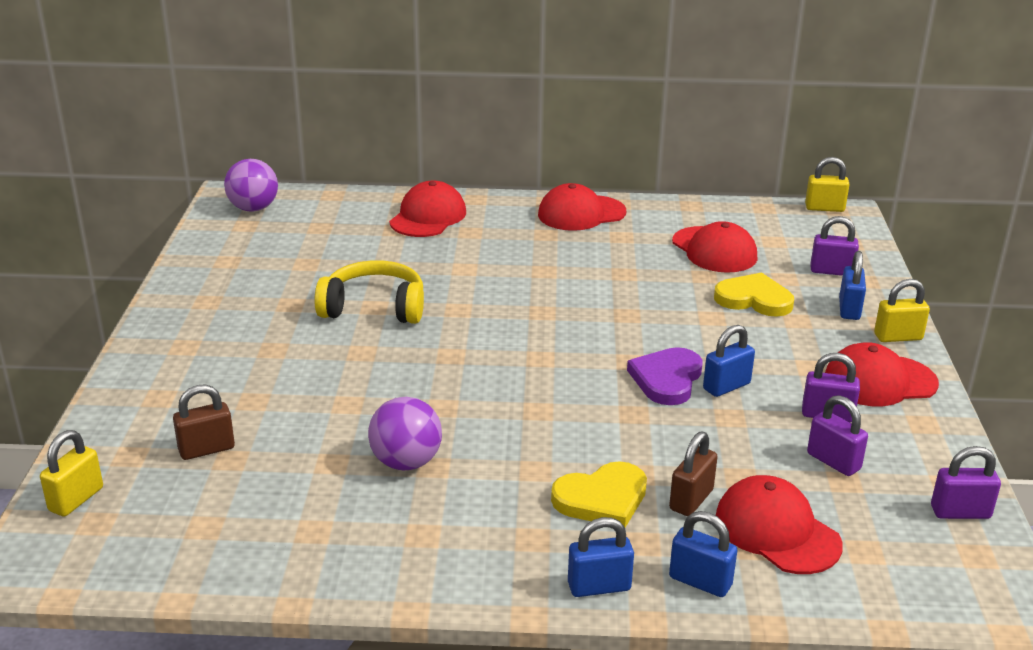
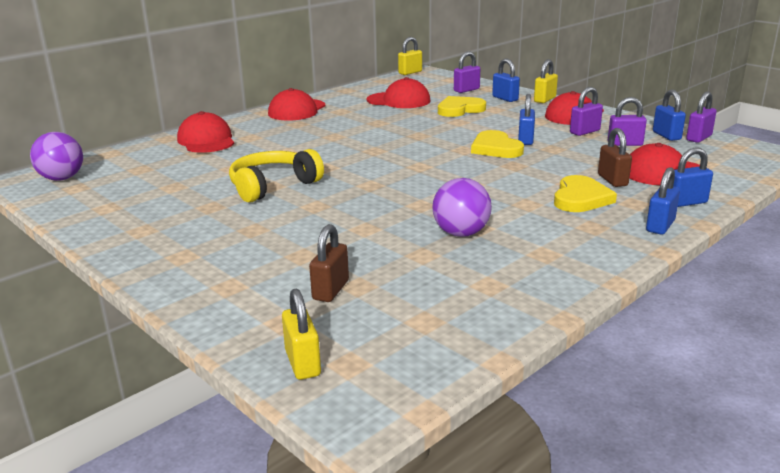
camera: 45 degrees left, 5 degrees down
(667, 379) = (496, 148): purple heart -> yellow heart
(922, 482) = (666, 136): none -> blue padlock

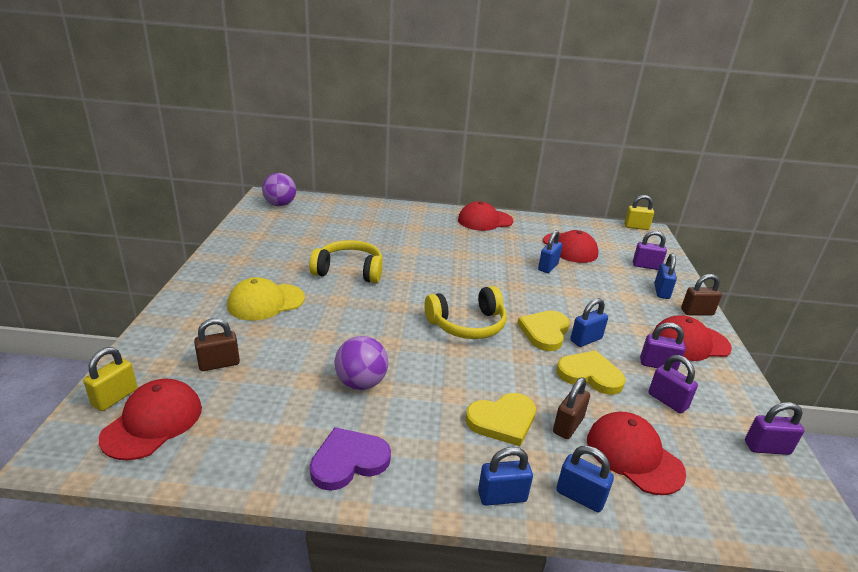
camera: 45 degrees right, 5 degrees up
(206, 140) = (389, 216): red cap -> red cap (153, 422)
(256, 239) = (266, 302): none -> yellow cap
(443, 169) = (467, 324): none -> yellow headphones
(459, 109) = (598, 281): yellow heart -> yellow heart (590, 375)
(545, 99) = (697, 312): yellow padlock -> brown padlock
(558, 268) = (348, 461): none -> purple heart
(666, 136) = (734, 421): blue padlock -> blue padlock (548, 267)

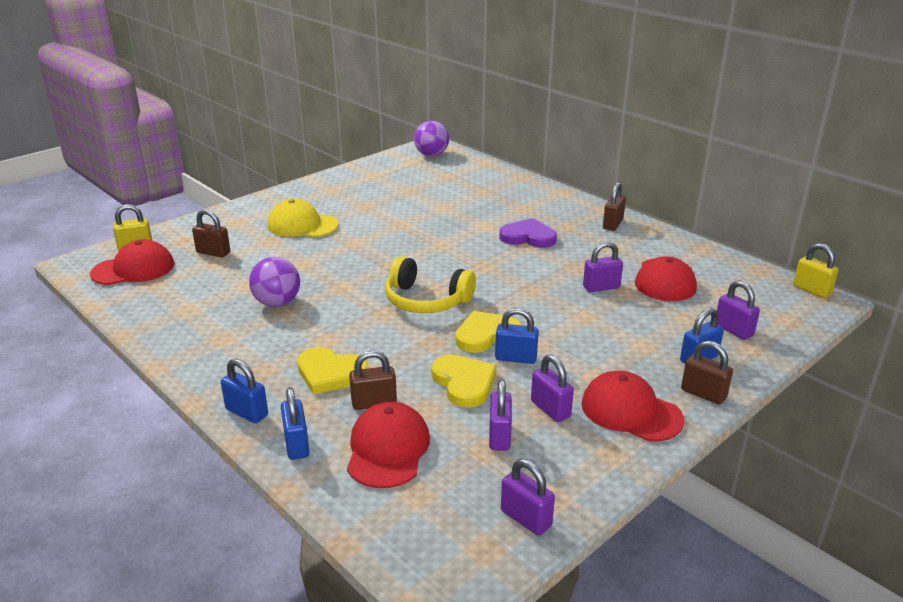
camera: 45 degrees right, 0 degrees up
(348, 461) = (194, 342): purple heart -> purple heart (528, 237)
(349, 271) = (400, 225): yellow headphones -> none
(485, 220) = (612, 224): red cap -> brown padlock
(548, 267) = (601, 287): blue padlock -> purple padlock

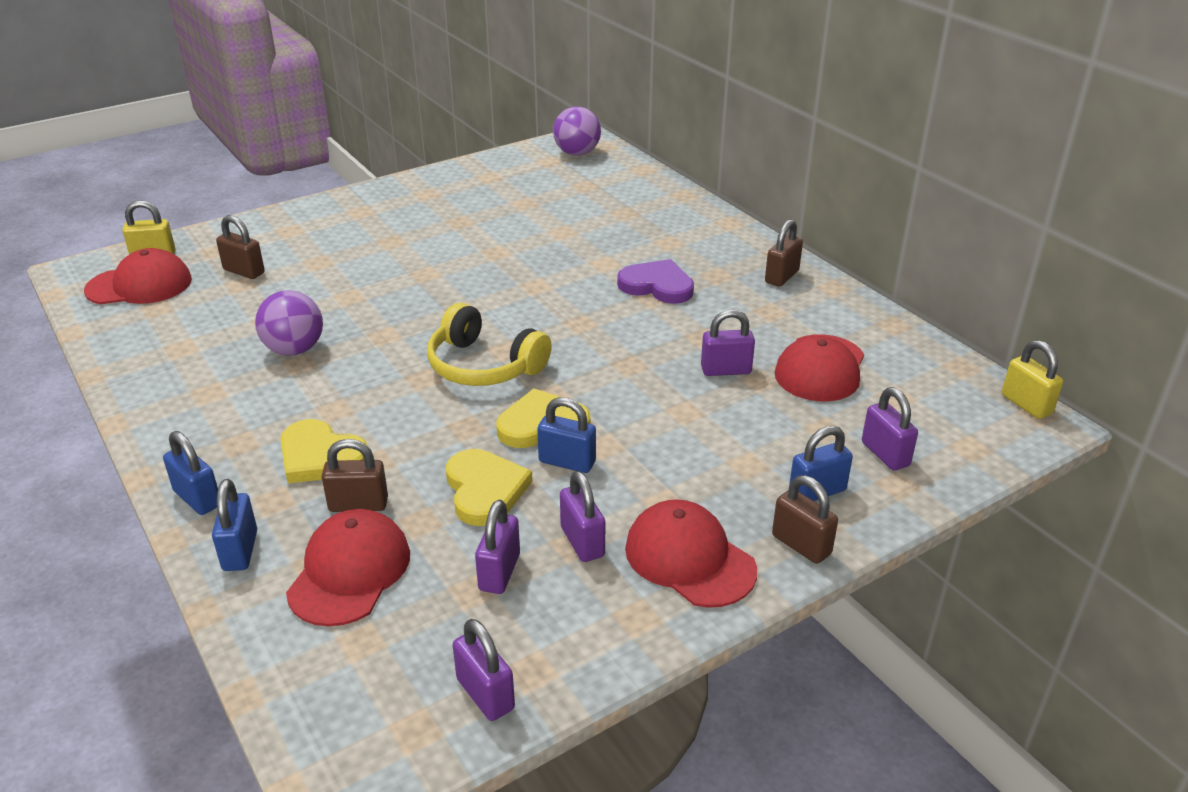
camera: 10 degrees right, 5 degrees up
(302, 225) = (369, 242): yellow cap -> none

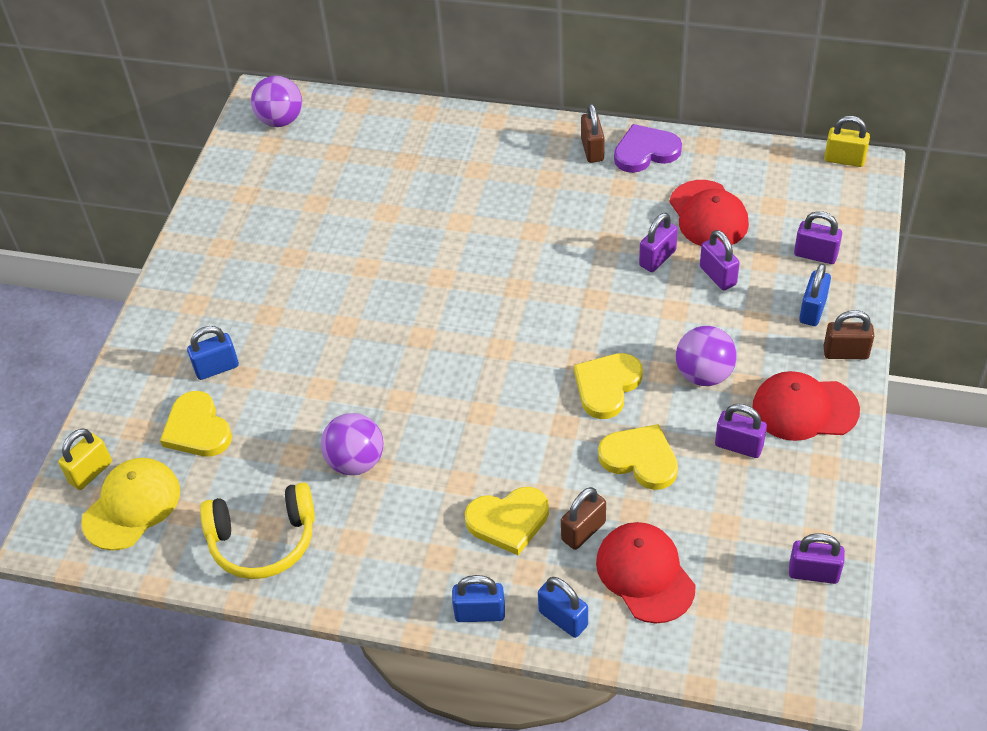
camera: 40 degrees left, 15 degrees up
(139, 285) = (132, 505): red cap -> yellow cap
(244, 271) = (197, 429): brown padlock -> yellow heart
(484, 366) = (506, 371): yellow headphones -> yellow headphones (263, 540)
(499, 572) = (723, 502): purple padlock -> purple padlock (718, 276)
(567, 462) = (658, 401): blue padlock -> blue padlock (217, 368)
(637, 470) = (704, 374): none -> purple ball
(657, 285) = (523, 217): purple heart -> purple heart (645, 151)

